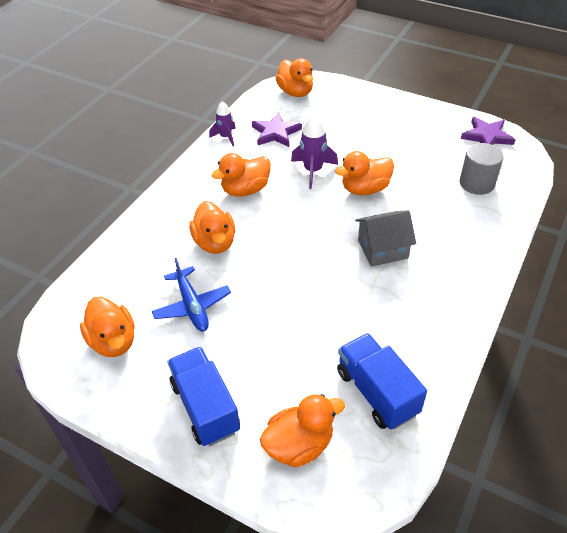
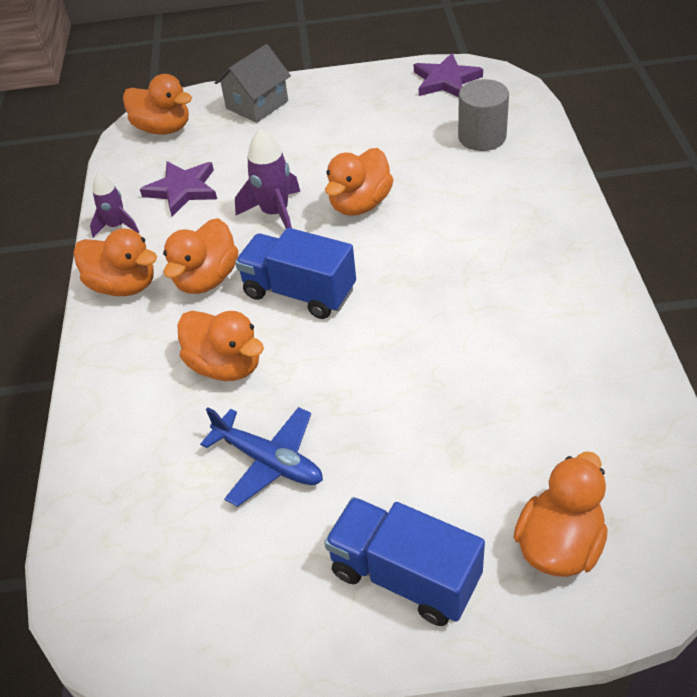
camera: 30 degrees left, 0 degrees up
(113, 341) = (199, 572): orange duck -> orange duck (124, 285)
(376, 392) = (588, 429): blue truck -> blue truck (299, 292)
(382, 249) = (445, 263): grey house -> grey house (257, 105)

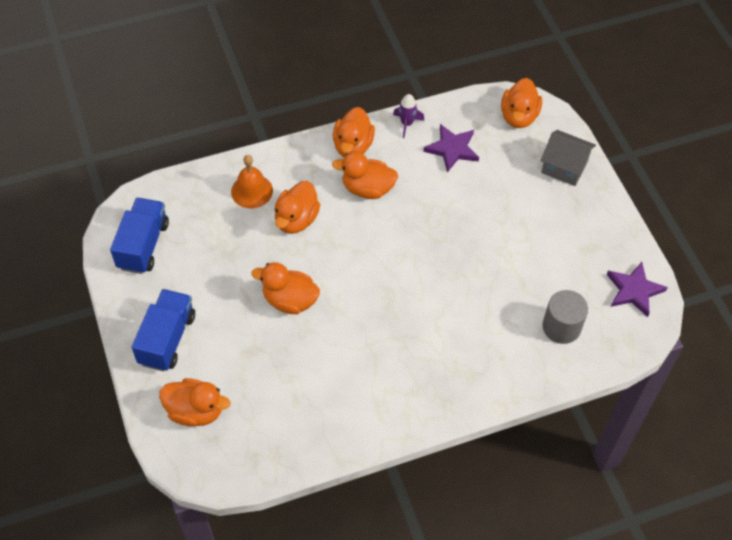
camera: 70 degrees right, 10 degrees up
(145, 417) = (252, 191): none -> orange bell
(269, 461) = (230, 259): blue plane -> none
(275, 213) = (439, 211): purple rocket -> none
(299, 292) = (365, 243): blue truck -> blue truck (143, 245)
(360, 204) = (461, 260): orange duck -> orange duck (290, 300)

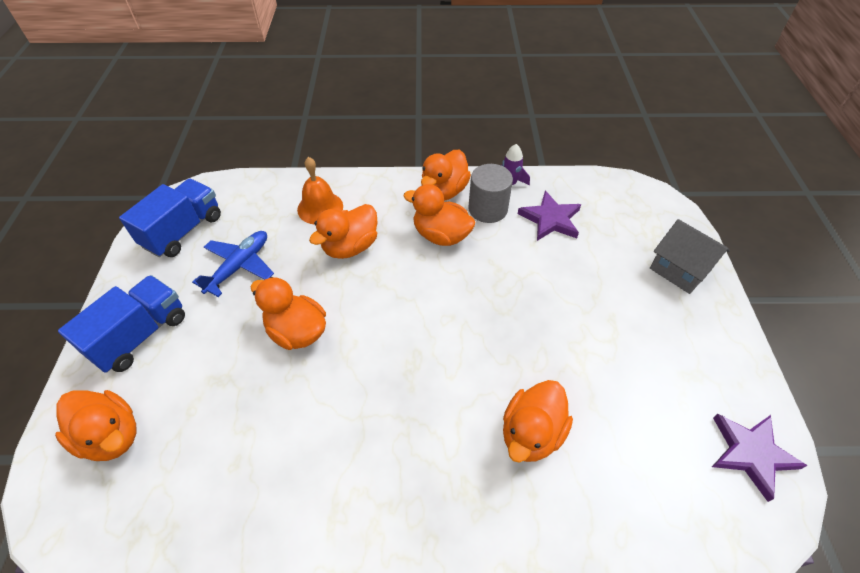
camera: 20 degrees right, 5 degrees down
(212, 262) = (239, 266): none -> blue plane
(519, 116) = (637, 205): orange duck -> orange duck (531, 433)
(561, 327) = (631, 475): grey cylinder -> grey cylinder (488, 209)

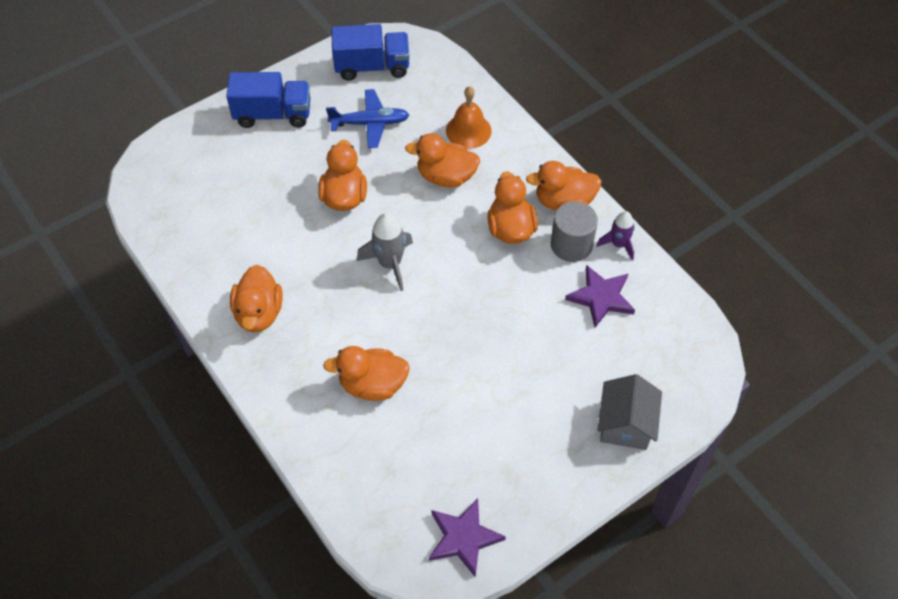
camera: 55 degrees right, 5 degrees up
(111, 436) = (201, 157): orange duck -> orange duck (259, 313)
(404, 338) = (390, 264): none -> grey rocket

